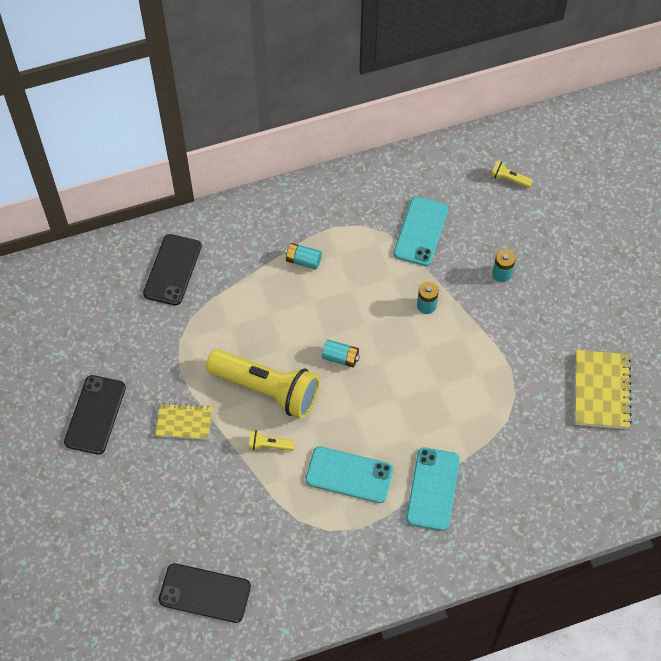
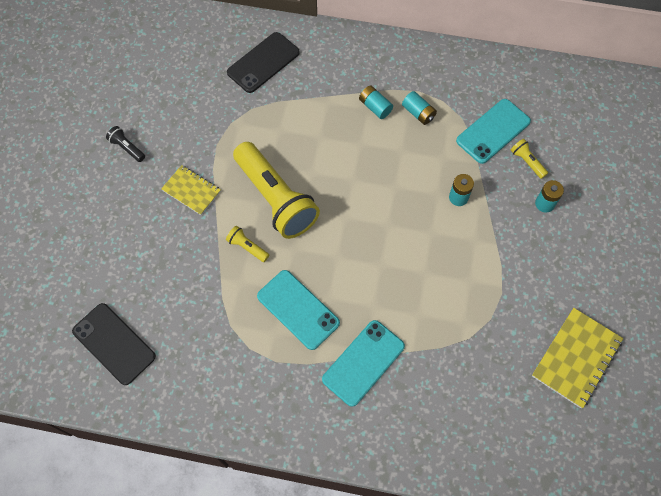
camera: 30 degrees right, 5 degrees up
(95, 414) = (127, 148): black phone -> black flashlight
(340, 358) = (355, 204): turquoise battery -> turquoise battery (418, 113)
(509, 179) = (602, 124): yellow flashlight -> yellow flashlight (527, 162)

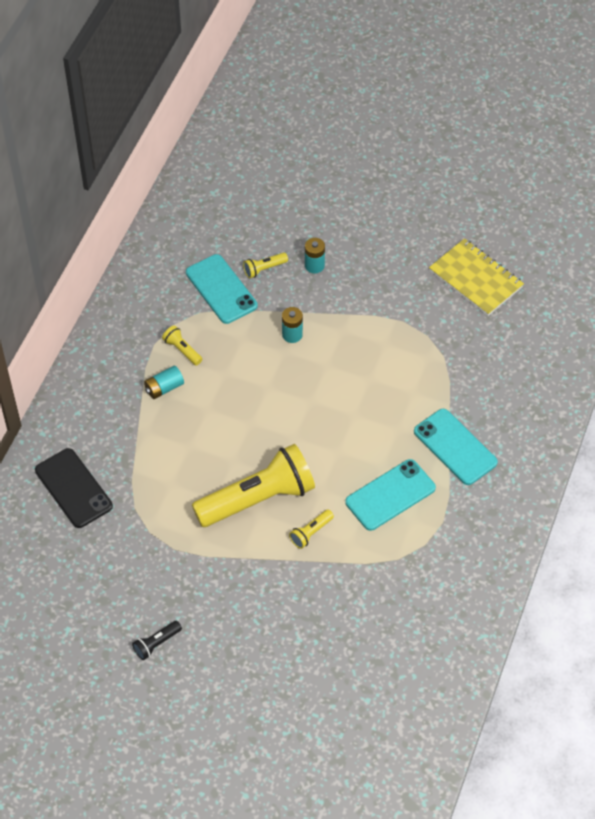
camera: 80 degrees left, 10 degrees down
(114, 343) = (400, 672): black phone -> none
(191, 191) = (230, 580): yellow notebook -> none
(418, 113) = (182, 350): turquoise battery -> yellow flashlight

